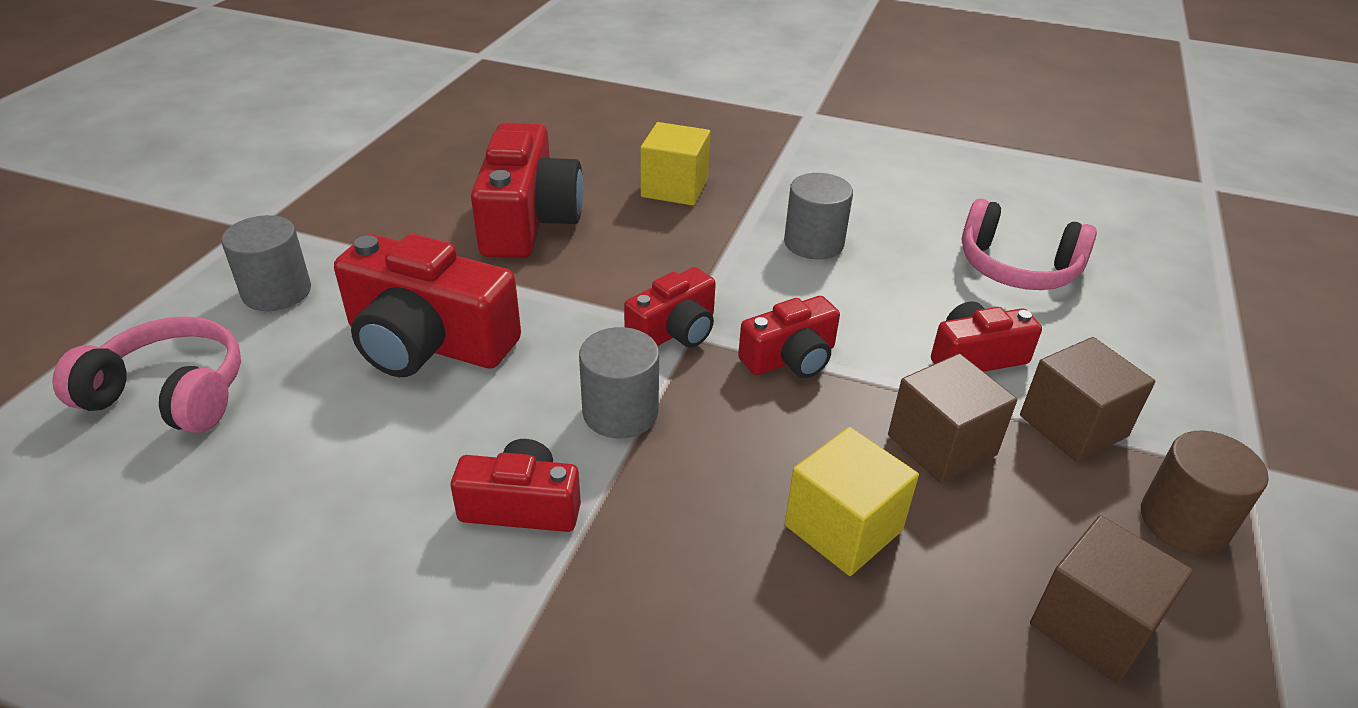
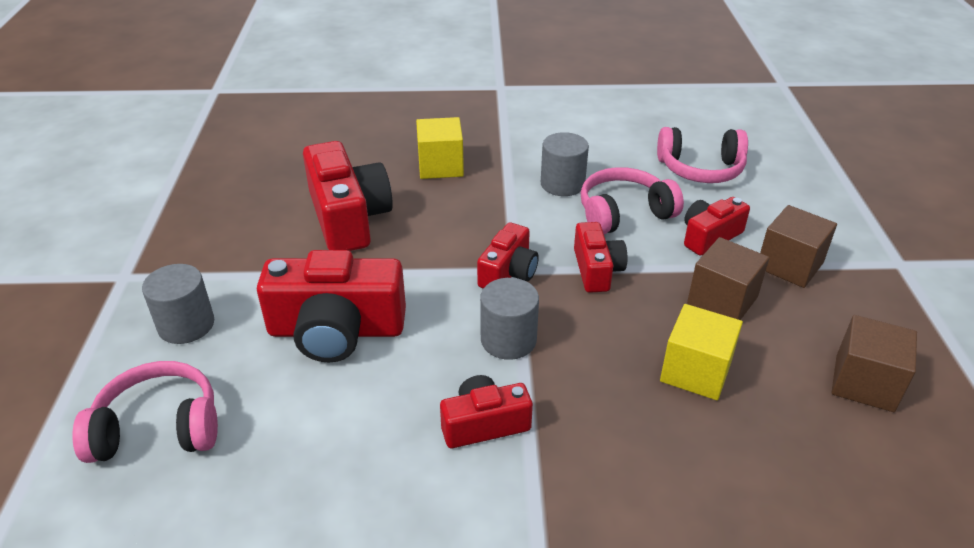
camera: 20 degrees left, 0 degrees up
(790, 358) = (596, 270): red camera -> red camera turned 45 degrees counterclockwise
(872, 298) = (624, 213): none -> pink headphones
(1184, 522) = (879, 306): brown cylinder -> none

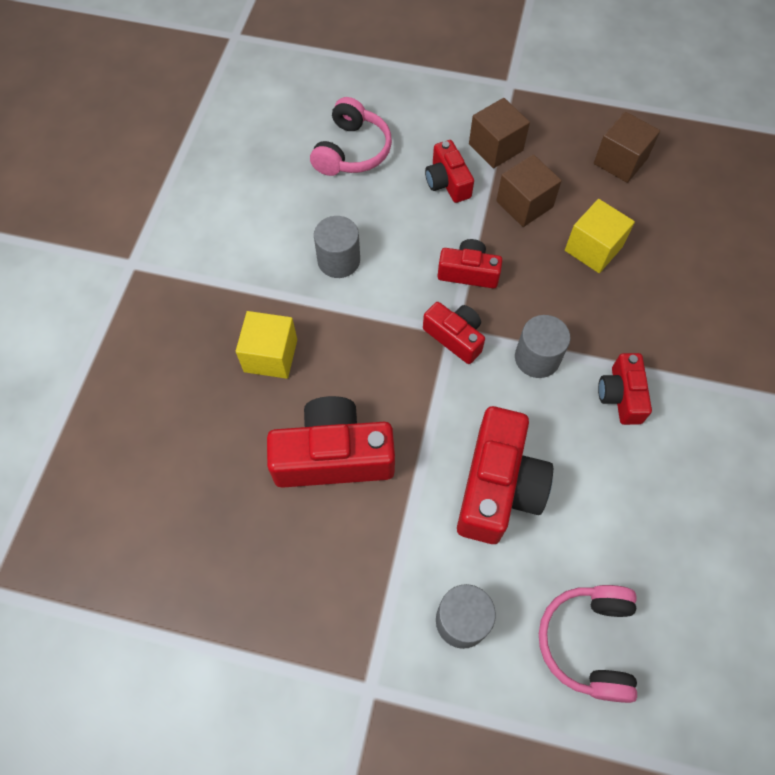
camera: 75 degrees left, 25 degrees up
(624, 213) = (398, 228): pink headphones -> none

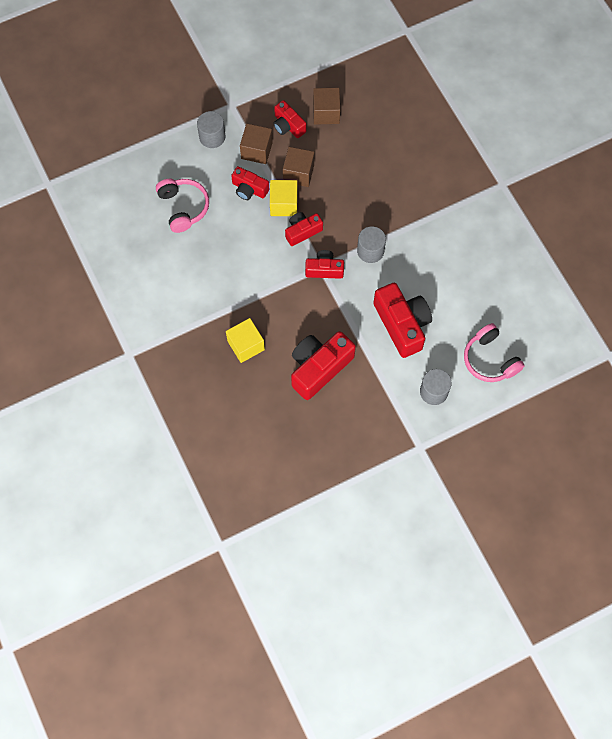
camera: 40 degrees left, 5 degrees up
(338, 260) = (233, 273): grey cylinder -> grey cylinder (212, 137)
(593, 249) = (351, 174): yellow cube -> yellow cube (284, 204)
(621, 395) = (421, 240): red camera -> red camera (288, 125)

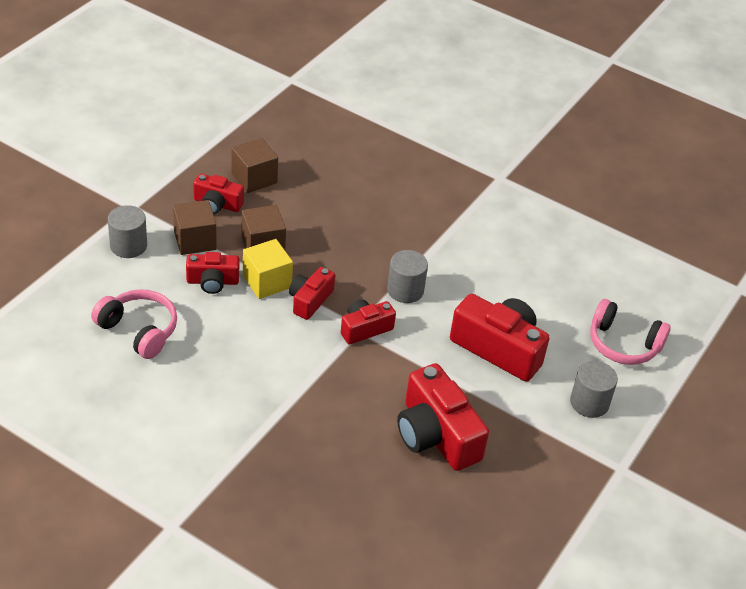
camera: 35 degrees left, 25 degrees down
(246, 345) = (325, 449): yellow cube -> none
(319, 368) = (436, 435): red camera -> red camera turned 45 degrees counterclockwise

